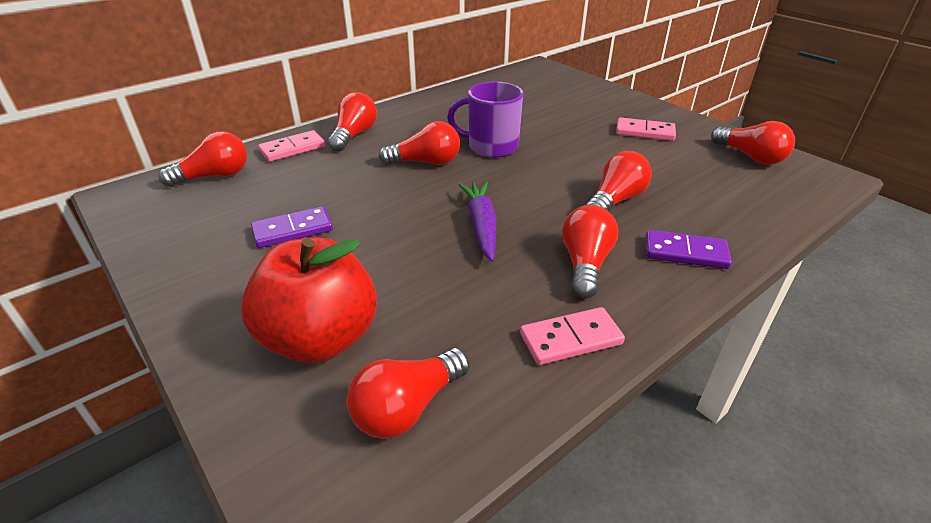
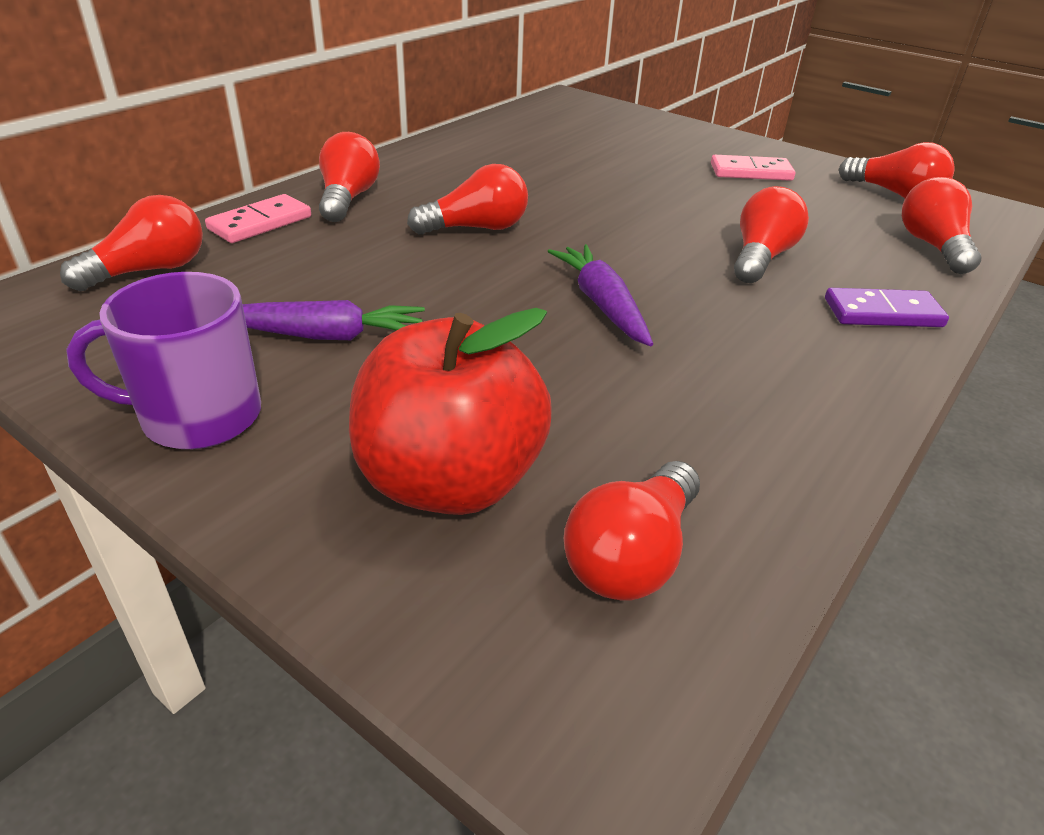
camera: 15 degrees left, 0 degrees up
(293, 230) = (323, 335): purple domino -> purple carrot
(491, 147) = (559, 202): purple mug -> purple mug (198, 416)
(571, 339) = (801, 435): pink domino -> none
(585, 264) = (767, 339): red light bulb -> red light bulb (933, 246)

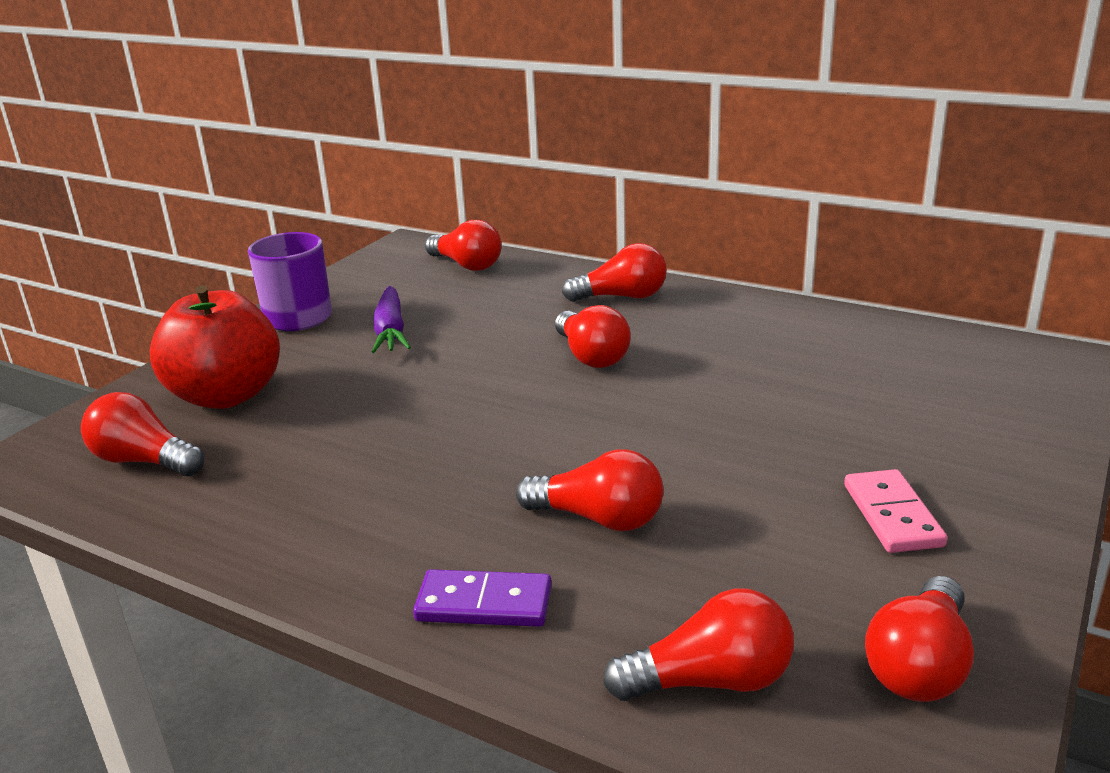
camera: 85 degrees right, 10 degrees down
(260, 223) = (556, 278): pink domino -> none
(602, 304) = (461, 428): purple carrot -> none
(883, 313) = (484, 604): purple domino -> purple domino turned 75 degrees counterclockwise

